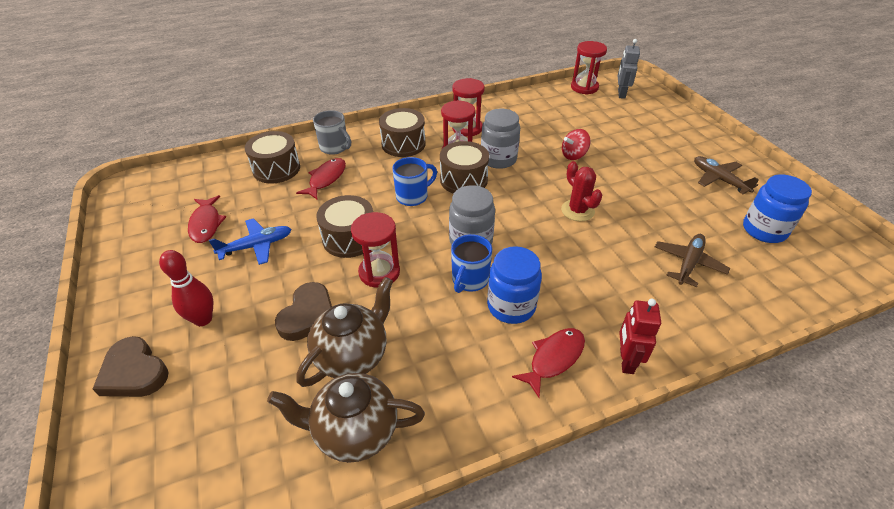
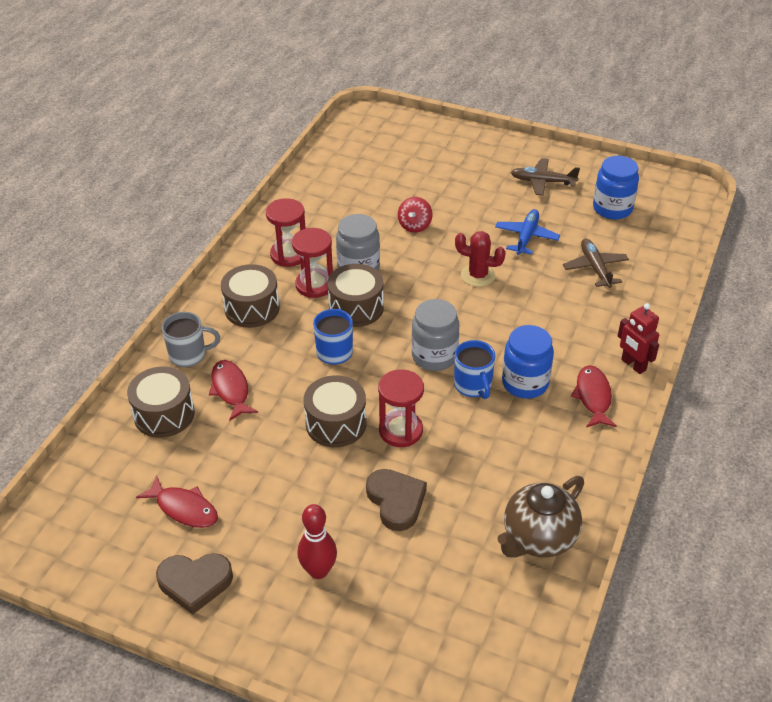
camera: 45 degrees left, 0 degrees up
(134, 372) = (329, 644): brown heart -> brown heart (195, 583)
(256, 246) = (265, 489): blue plane -> blue plane (526, 237)
(353, 356) = (469, 499): brown teapot -> none
(584, 87) = (337, 146): red hourglass -> none
(621, 94) = (378, 136): grey robot -> none

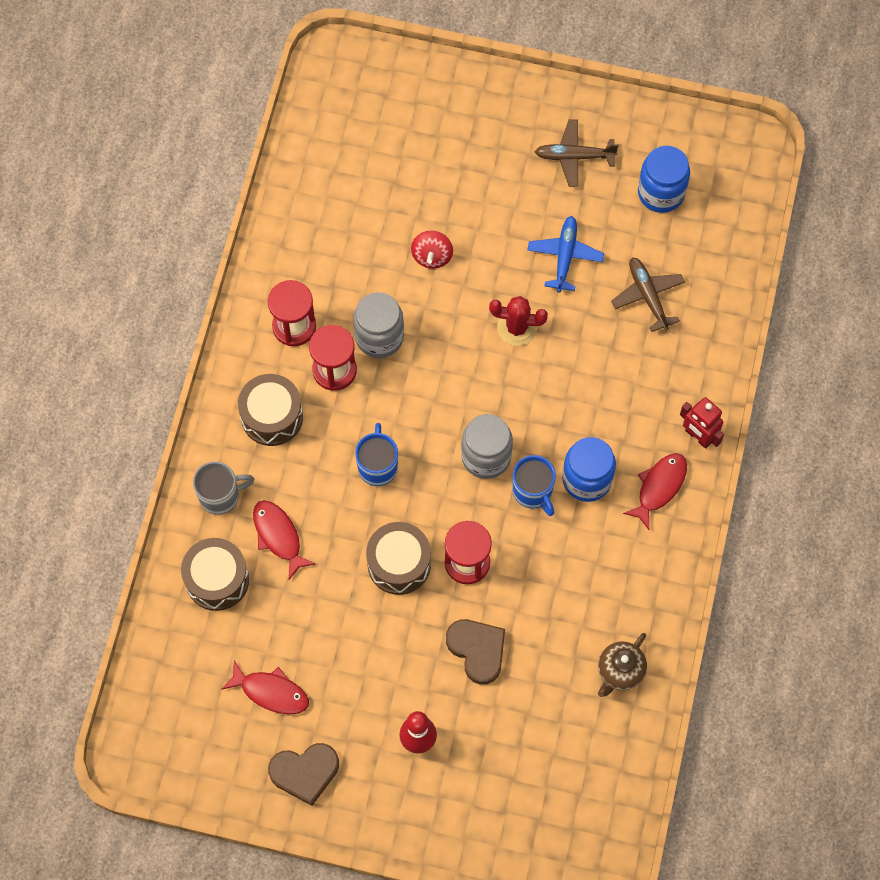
camera: 10 degrees left, 25 degrees up
(356, 307) = (388, 398): brown drum -> none
(538, 538) = (620, 671): brown teapot -> brown teapot, size x0.66
(593, 397) = (659, 487): red fish -> red fish turned 45 degrees clockwise

